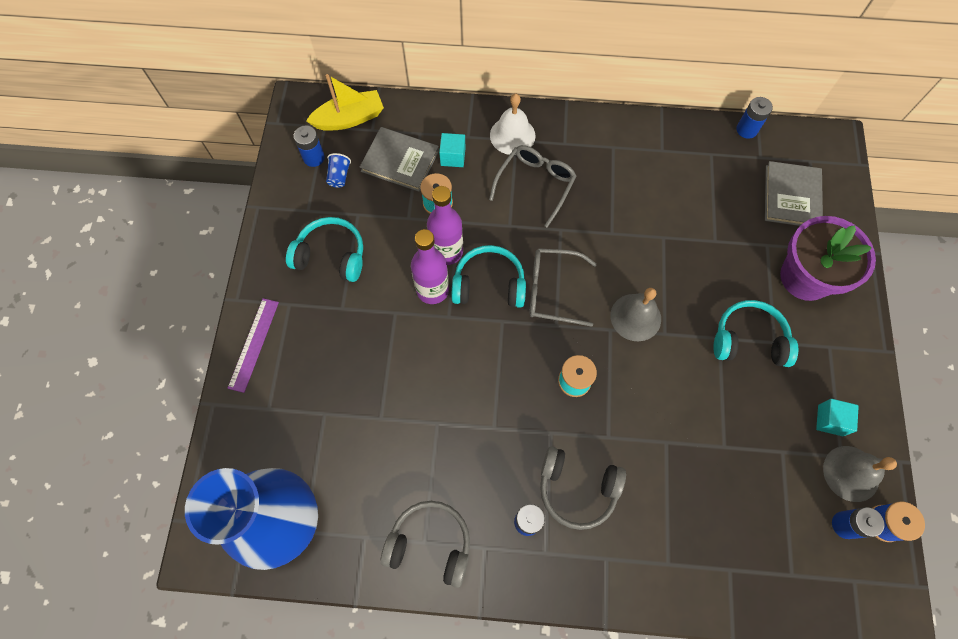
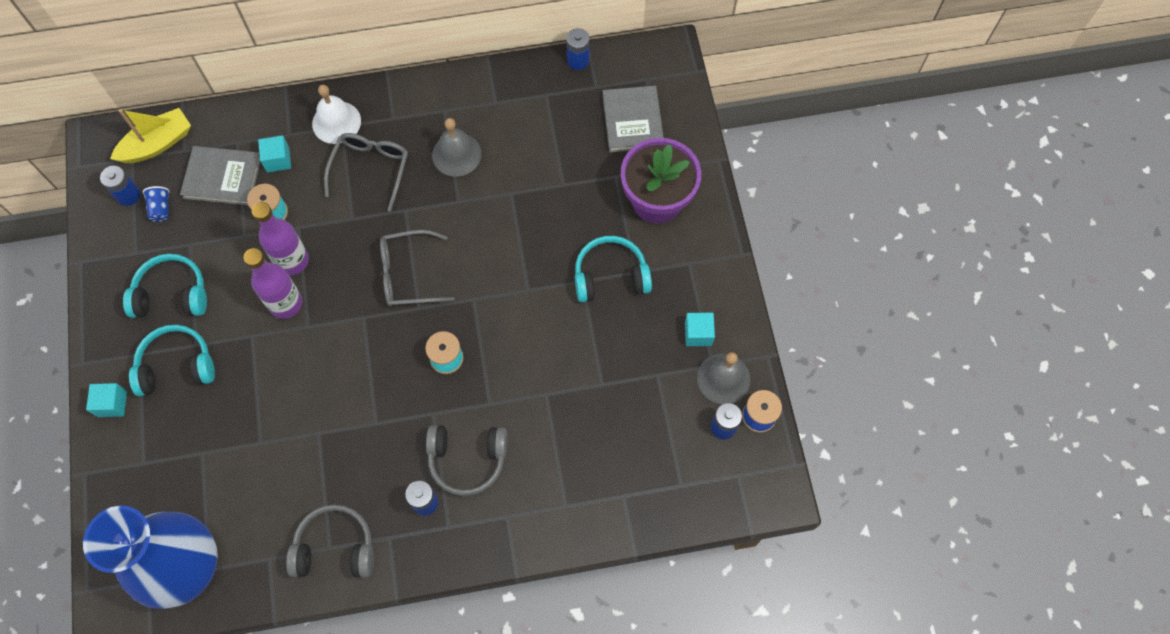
camera: 15 degrees left, 0 degrees up
(253, 344) = (112, 404): purple ruler -> turquoise cube
(489, 284) = (342, 284): turquoise headphones -> turquoise headphones (176, 366)
(635, 317) = (496, 280): grey bell -> grey bell (456, 154)

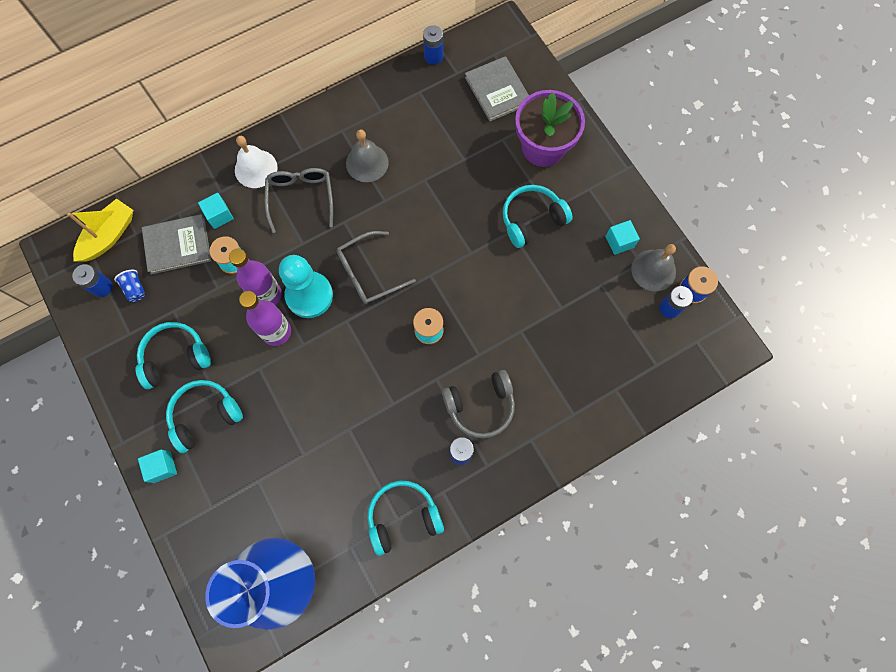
camera: 20 degrees left, 5 degrees up
(335, 547) = (403, 517): grey headphones -> turquoise headphones
(336, 277) = (309, 295): none -> turquoise pawn

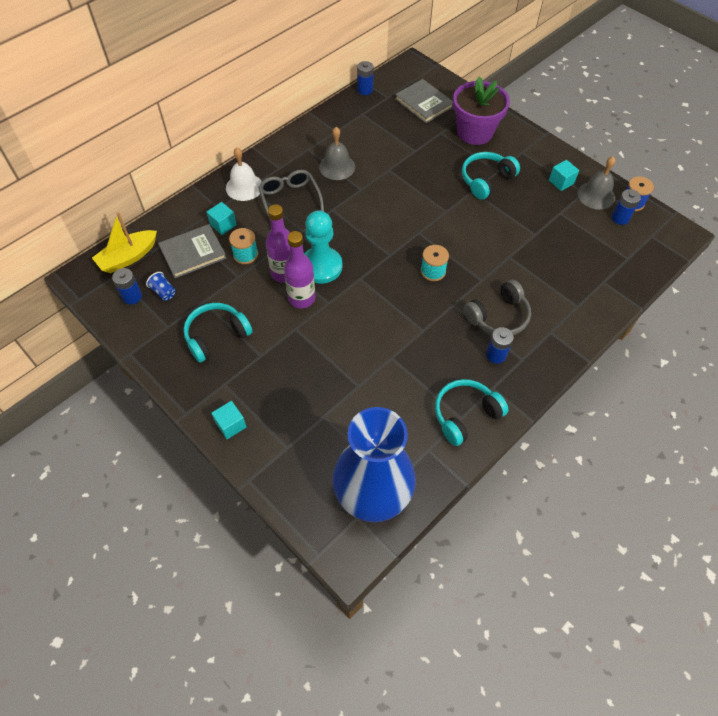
camera: 15 degrees left, 15 degrees down
(109, 236) = (128, 257): yellow boat -> yellow boat turned 150 degrees counterclockwise
(205, 415) = (258, 375): turquoise headphones -> none
(368, 273) = (366, 241): grey glasses -> none

